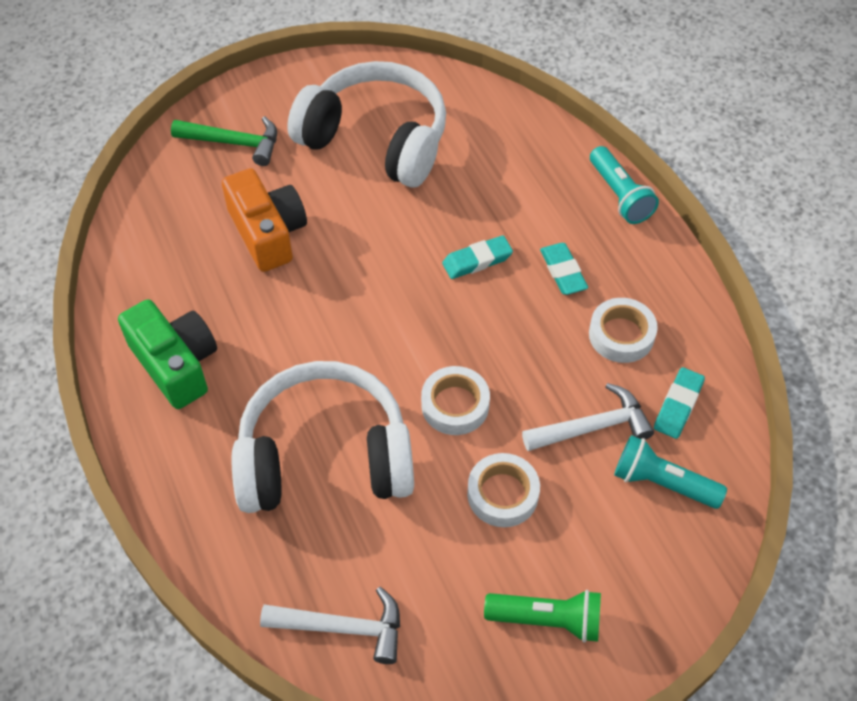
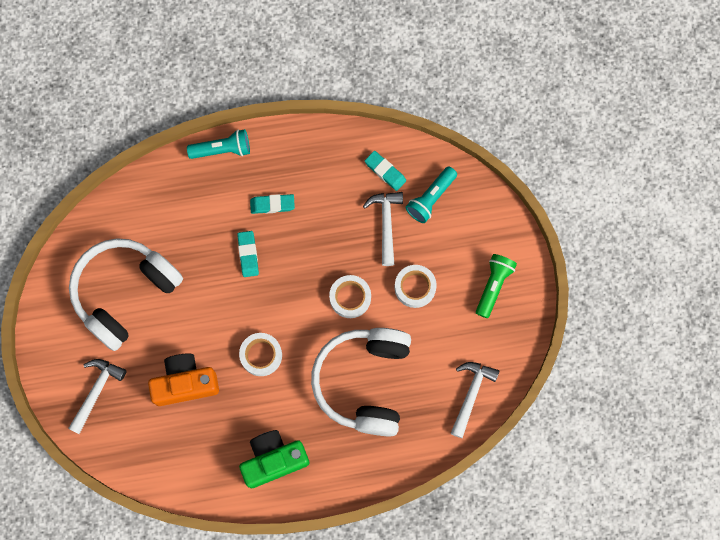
camera: 75 degrees left, 20 degrees up
(234, 143) = (97, 391): green hammer -> white hammer
(621, 335) = (328, 186): white tape -> white tape (261, 355)

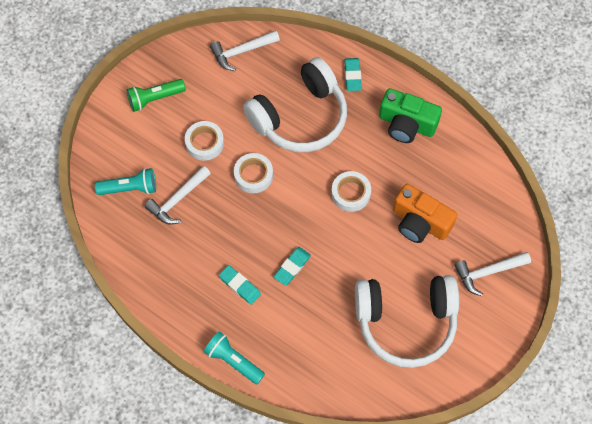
camera: 135 degrees left, 10 degrees down
(385, 172) = (139, 234): turquoise eraser -> turquoise eraser (352, 76)

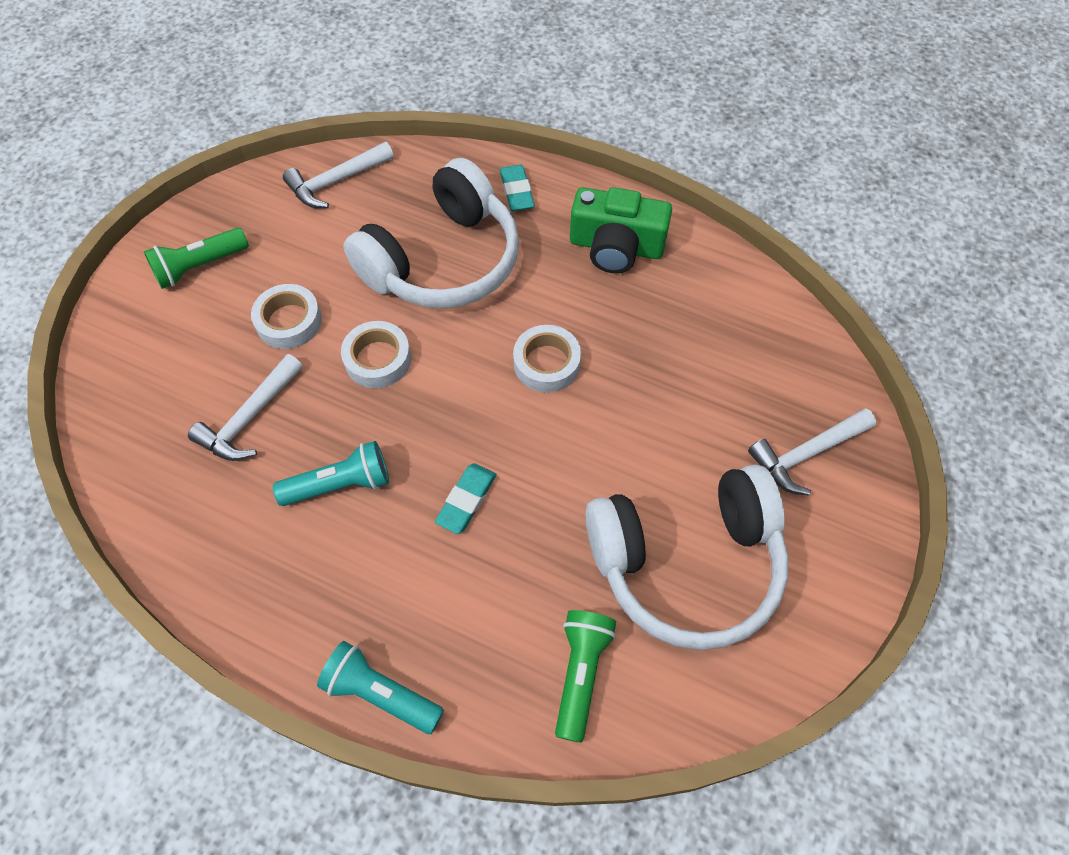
camera: 10 degrees left, 5 degrees down
(130, 188) = (163, 412): turquoise flashlight -> turquoise flashlight (340, 484)
(240, 286) = (376, 549): turquoise eraser -> none
(337, 369) = (581, 673): none -> green flashlight
(420, 222) = (672, 391): orange camera -> none

